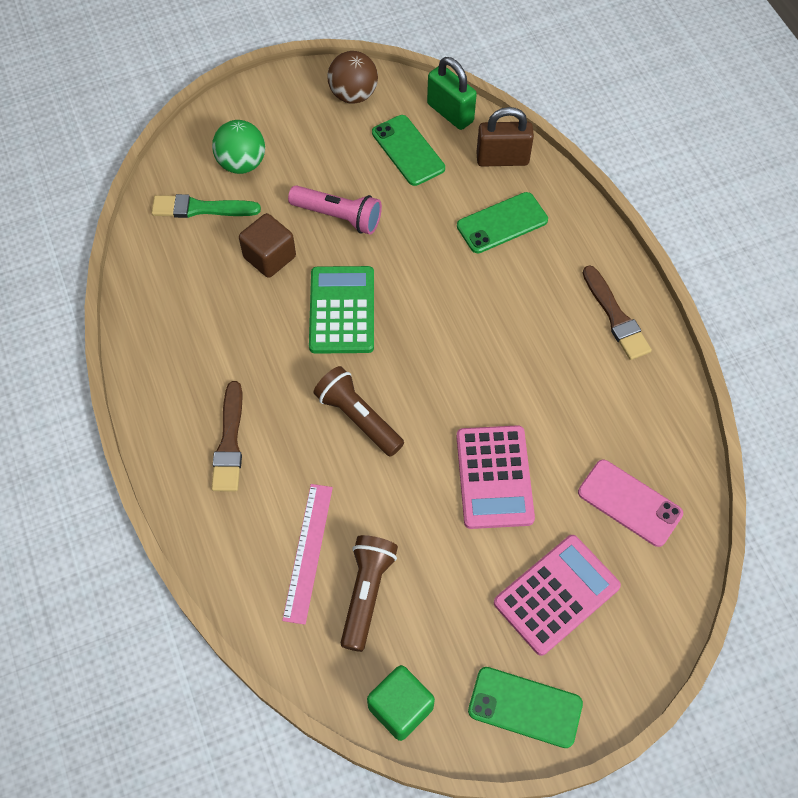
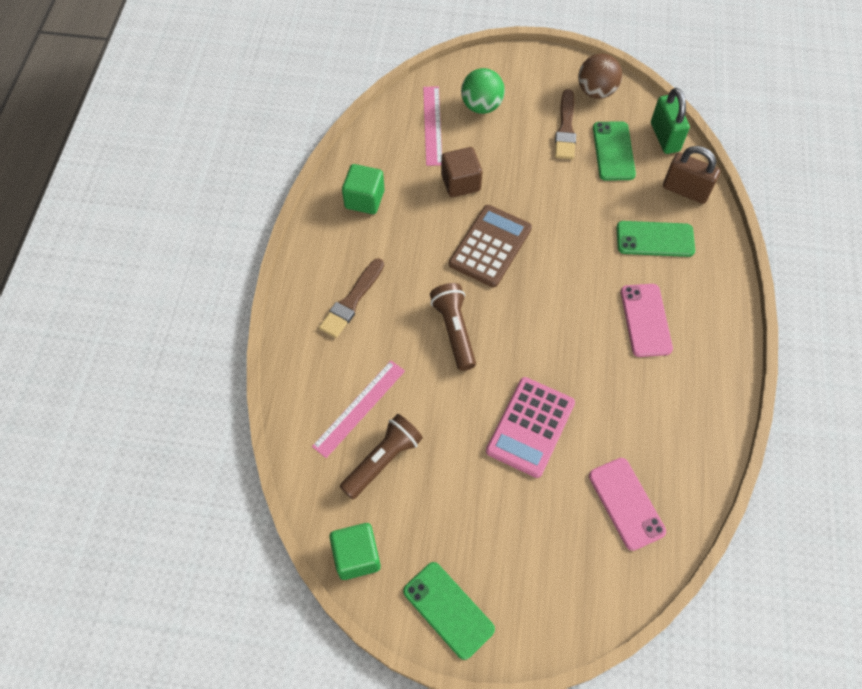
camera: 30 degrees right, 0 degrees up
(175, 325) = (364, 199): none -> green cube
(201, 208) = (432, 125): green brush -> pink ruler
(338, 217) = (529, 176): pink flashlight -> none
(342, 310) = (490, 246): green calculator -> brown calculator
(541, 310) = (645, 320): none -> pink phone
(556, 594) = (524, 540): pink calculator -> none
(615, 317) = (704, 354): brown brush -> brown brush (565, 128)

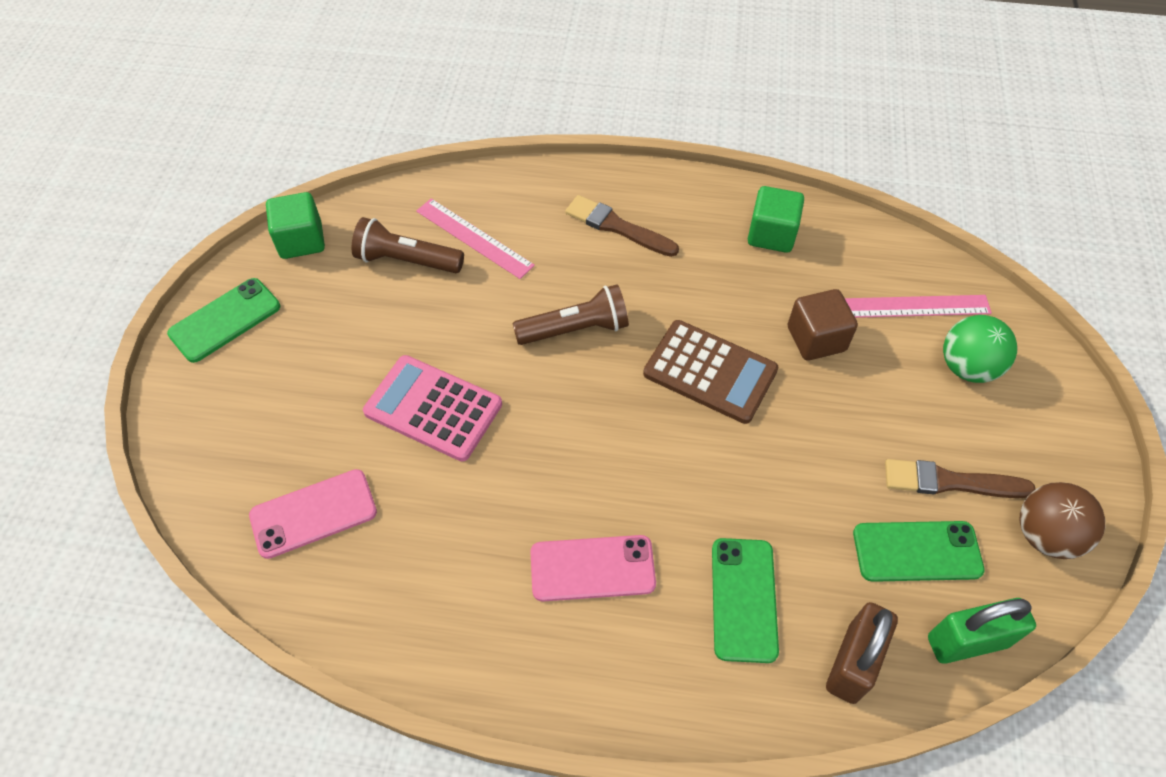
camera: 90 degrees right, 5 degrees down
(383, 460) = (407, 260): brown flashlight -> brown flashlight turned 150 degrees clockwise

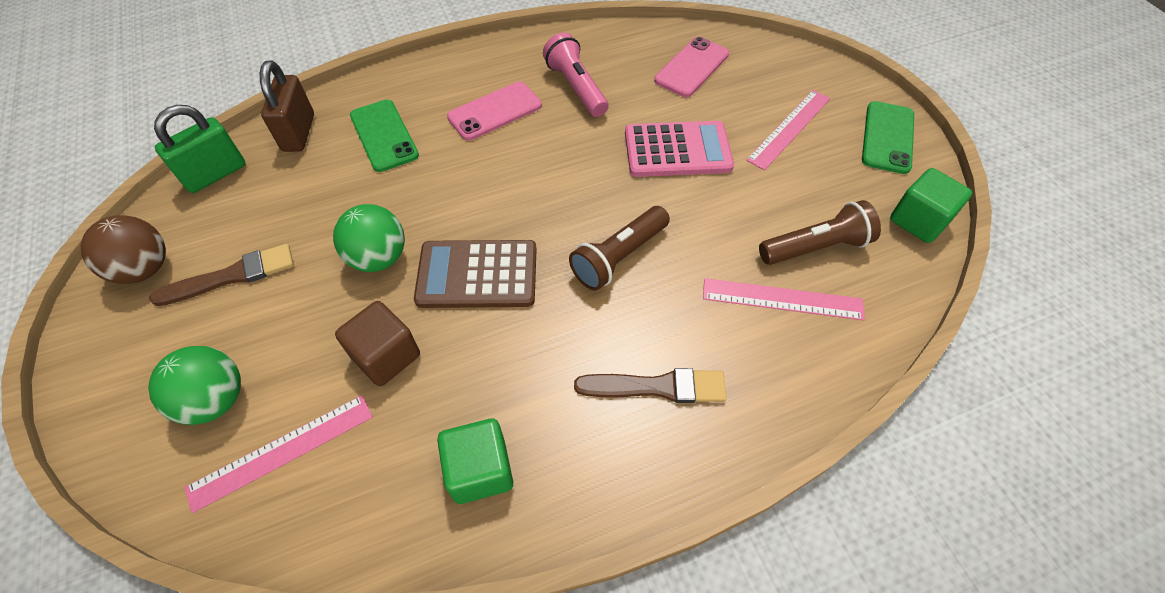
camera: 150 degrees right, 0 degrees up
(301, 376) = (789, 128): none -> pink ruler
(472, 556) = (576, 87): none -> pink flashlight
(797, 433) = (379, 258): none -> green ball
(917, 551) = (258, 213): green phone -> none

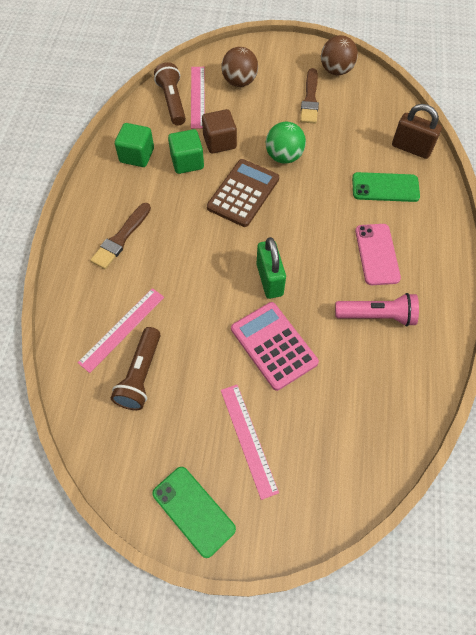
camera: 120 degrees right, 5 degrees up
(215, 174) = (393, 106): green padlock -> green padlock (269, 279)
(216, 400) = (239, 82): green ball -> brown ball
(618, 257) = (209, 263): brown flashlight -> brown flashlight (172, 102)
(677, 150) = (273, 345): pink calculator -> pink calculator turned 120 degrees clockwise
(692, 67) = (359, 413): pink phone -> none
(918, 220) = (112, 461): green cube -> green cube (187, 162)

